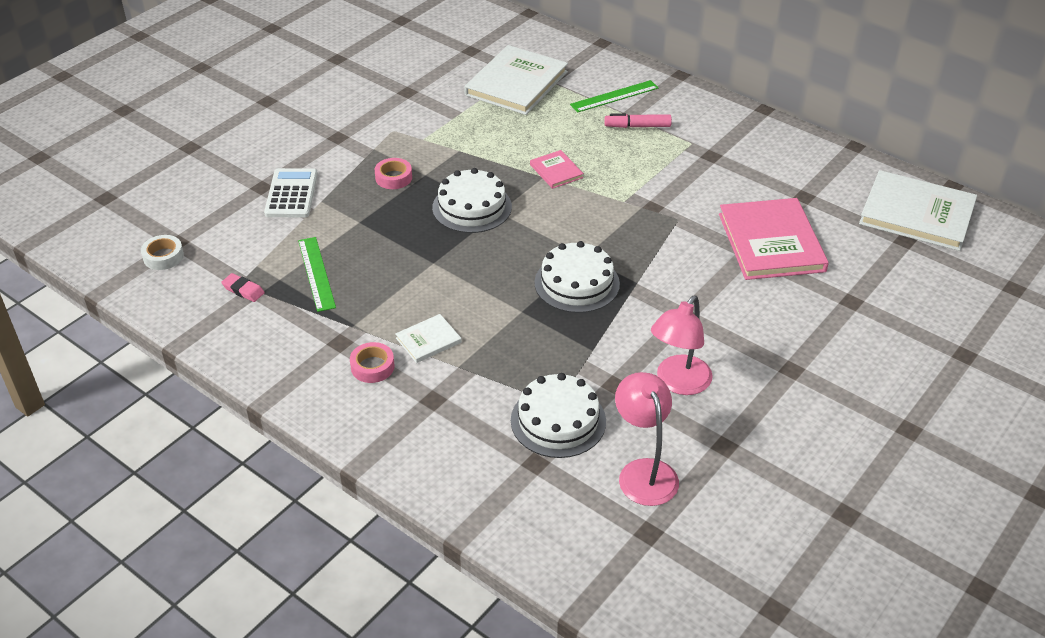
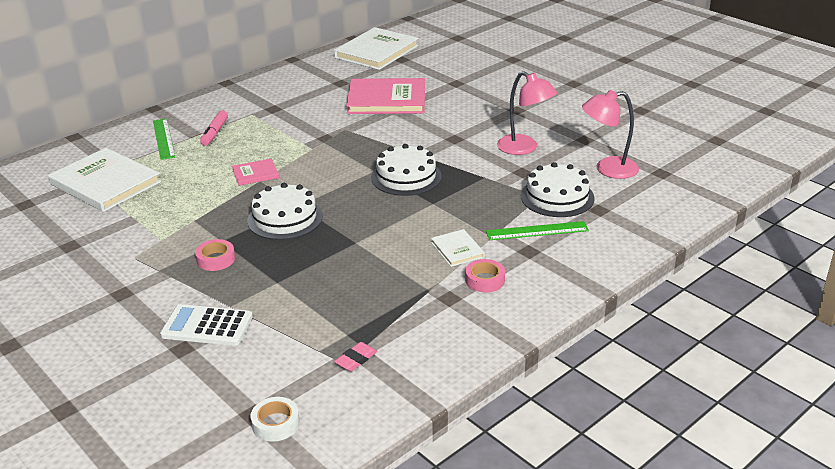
camera: 80 degrees left, 10 degrees down
(316, 273) = (346, 310): green ruler -> green ruler (537, 231)

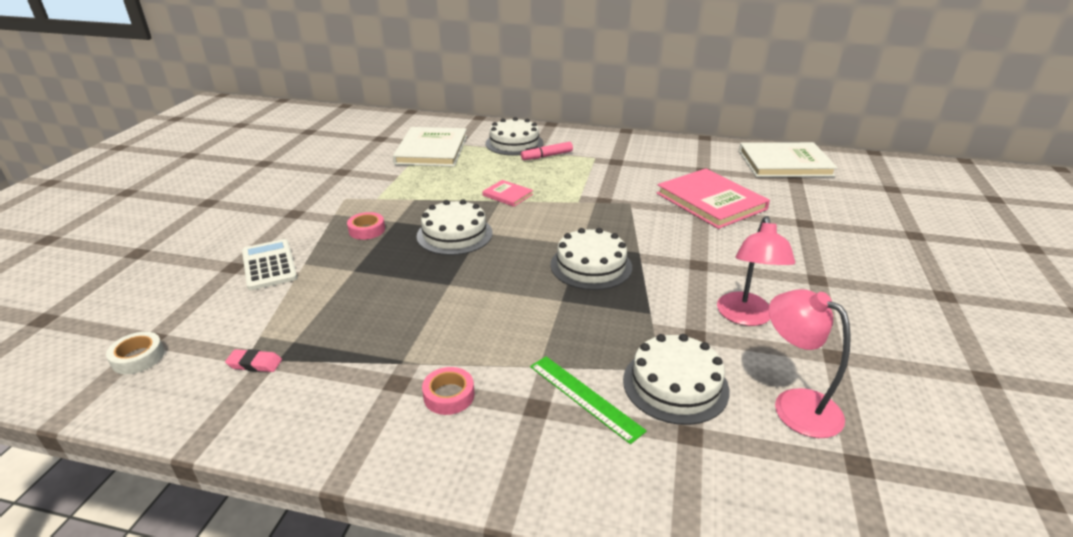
camera: 55 degrees right, 0 degrees up
(163, 138) = (514, 143): green ruler -> white cake
(457, 250) = (491, 351): white book -> none

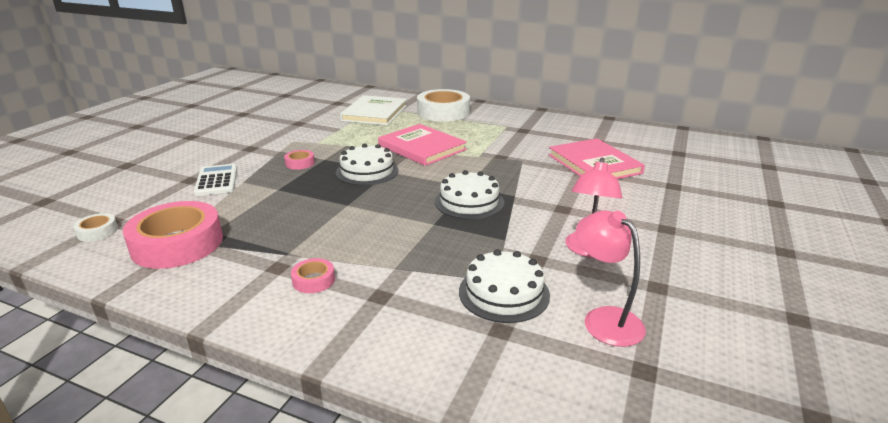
camera: 10 degrees right, 5 degrees down
(255, 364) = (177, 244): pink eraser -> pink tape
(507, 195) = (422, 147): pink book -> pink book, size x2.12
(514, 143) = (443, 112): white cake -> white tape
(547, 156) = (466, 123): pink marker -> none
(584, 397) = (422, 293): green ruler -> none
(784, 163) = (674, 141): white book -> none

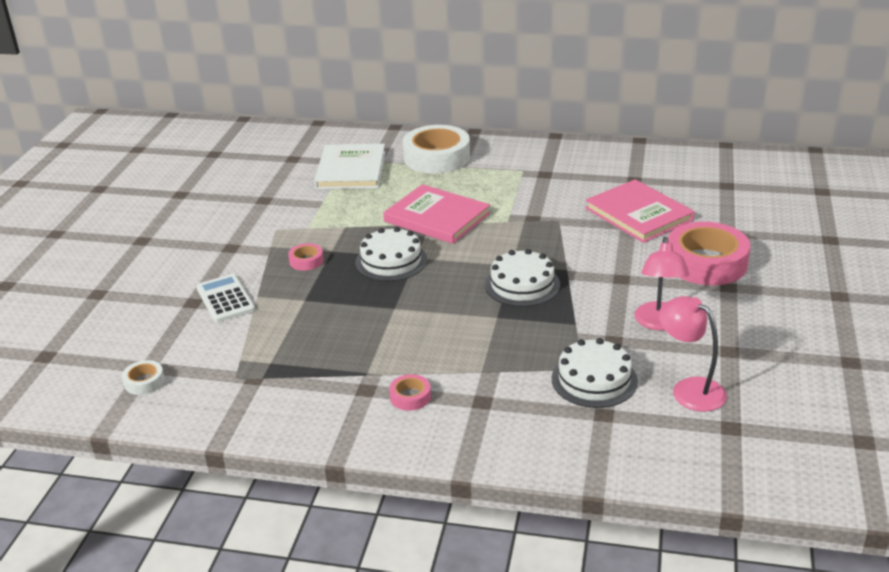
camera: 10 degrees left, 5 degrees up
(177, 244) = (244, 381): pink tape -> pink tape (706, 263)

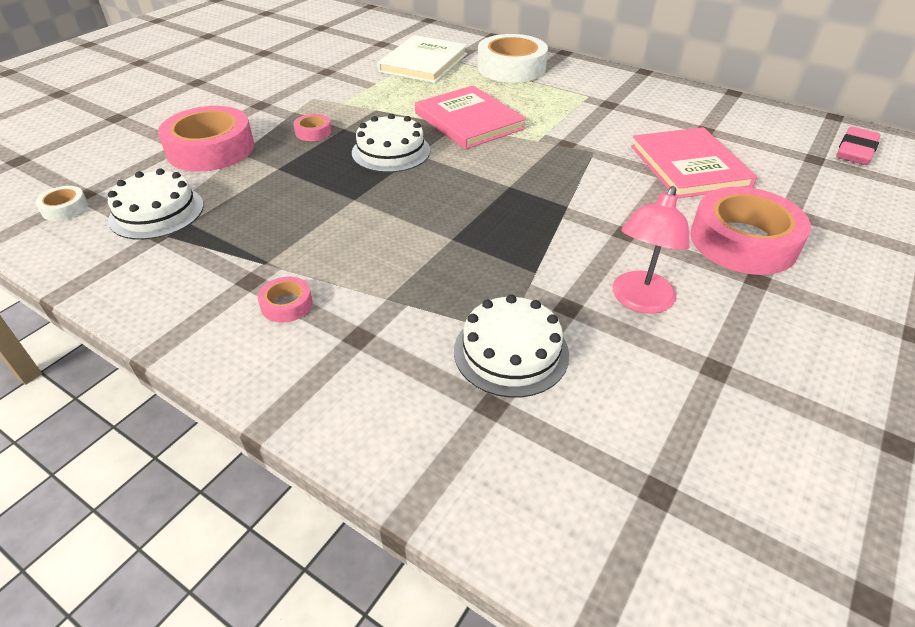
camera: 20 degrees right, 10 degrees up
(225, 299) = (211, 149): white calculator -> pink tape
(522, 285) = (506, 210): white cake -> white cake (157, 212)
(689, 389) = (629, 408): pink lamp -> none
(752, 172) = (855, 151): none -> pink eraser

